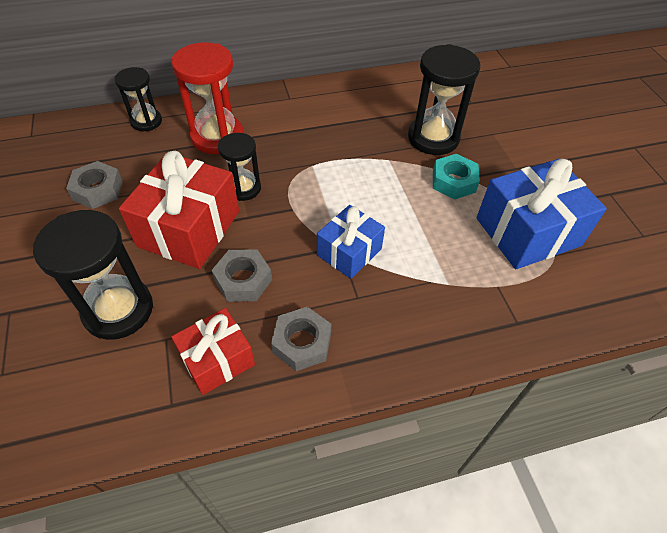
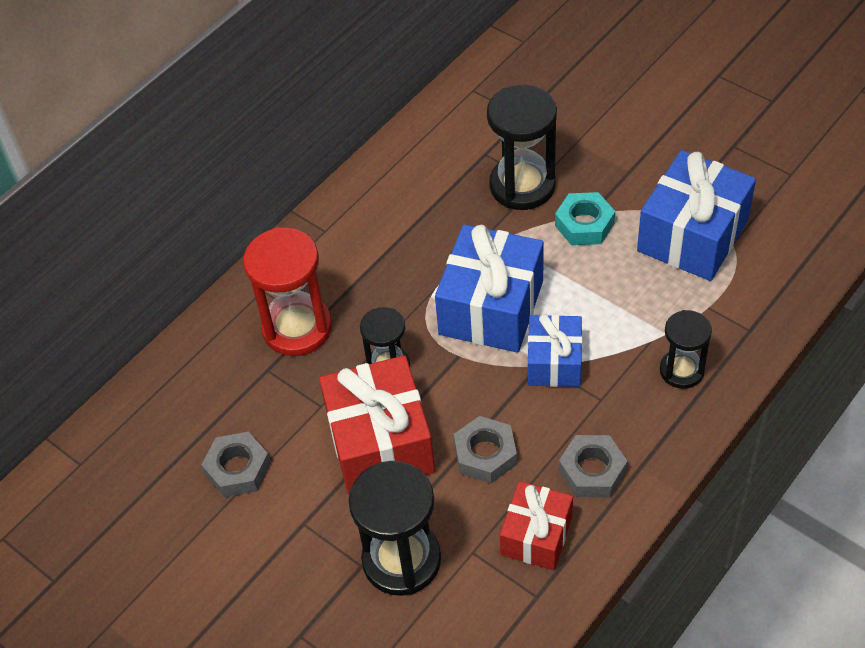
camera: 30 degrees left, 0 degrees up
(146, 121) = (195, 361): black hourglass -> black hourglass (681, 370)
(342, 194) = (491, 307): none -> blue gift

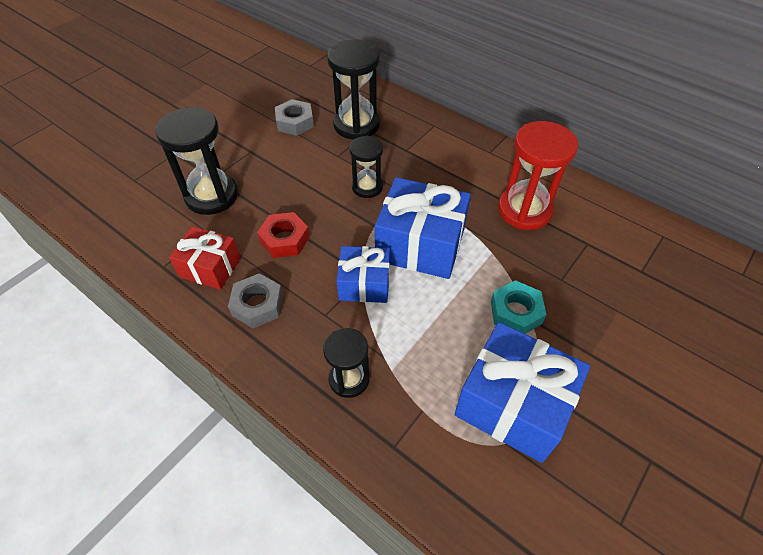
camera: 85 degrees right, 0 degrees up
(297, 328) = (402, 142): red hourglass -> red hourglass (524, 210)
(380, 443) = (303, 184): red gift -> none
(485, 454) = (284, 239): grey nut -> red nut
(522, 186) = (555, 268): black hourglass -> black hourglass (356, 125)

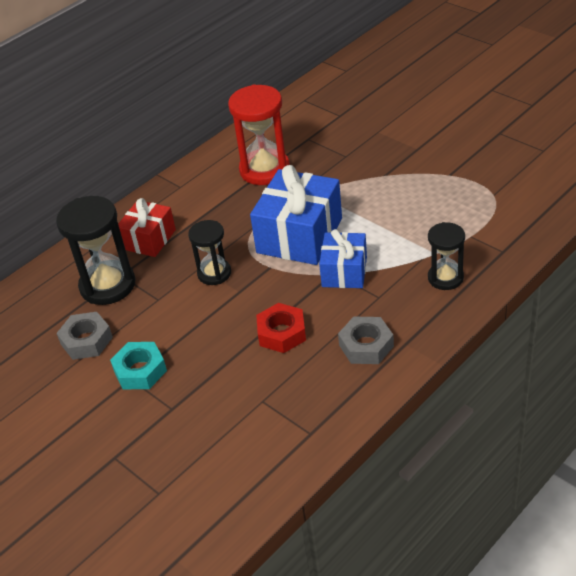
camera: 80 degrees left, 10 degrees down
(210, 267) = (315, 390): red gift -> red gift (149, 239)
(211, 196) = (204, 405): black hourglass -> none
(513, 404) = (462, 189): blue gift -> none
(516, 312) = (378, 182): turquoise nut -> turquoise nut (140, 371)

